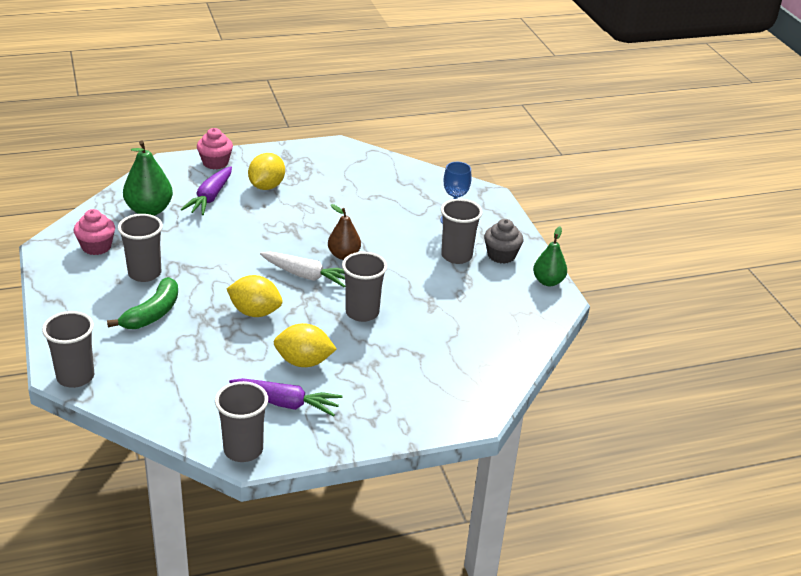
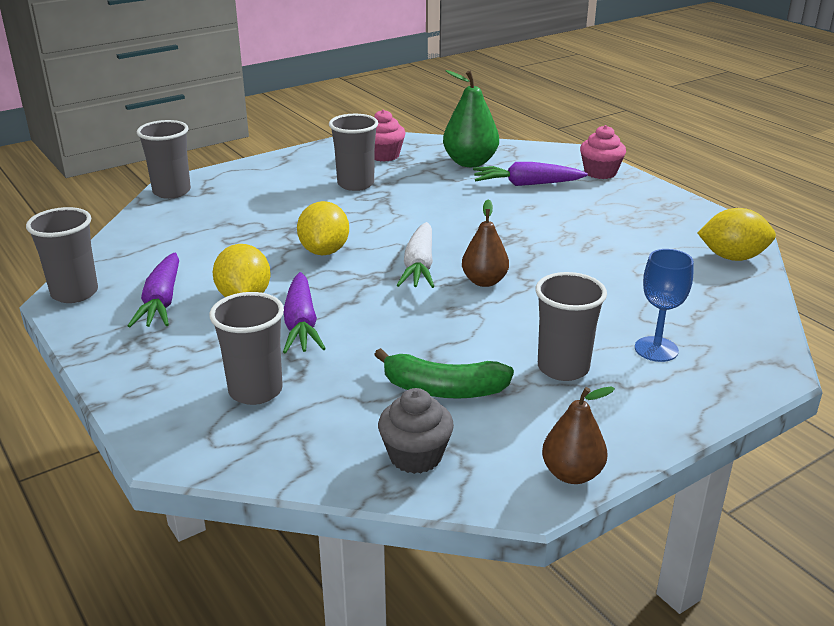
camera: 75 degrees right, 5 degrees down
(153, 313) = (289, 202): green banana -> green banana (443, 389)
(266, 186) = (585, 207): yellow lemon -> yellow lemon (732, 257)
(357, 342) = (301, 324): none -> purple carrot
(362, 312) = (367, 317): grey cup -> grey cup (255, 391)
(501, 255) = (605, 410): grey cupcake -> grey cupcake (415, 456)
(548, 281) = (572, 474): green pear -> brown pear

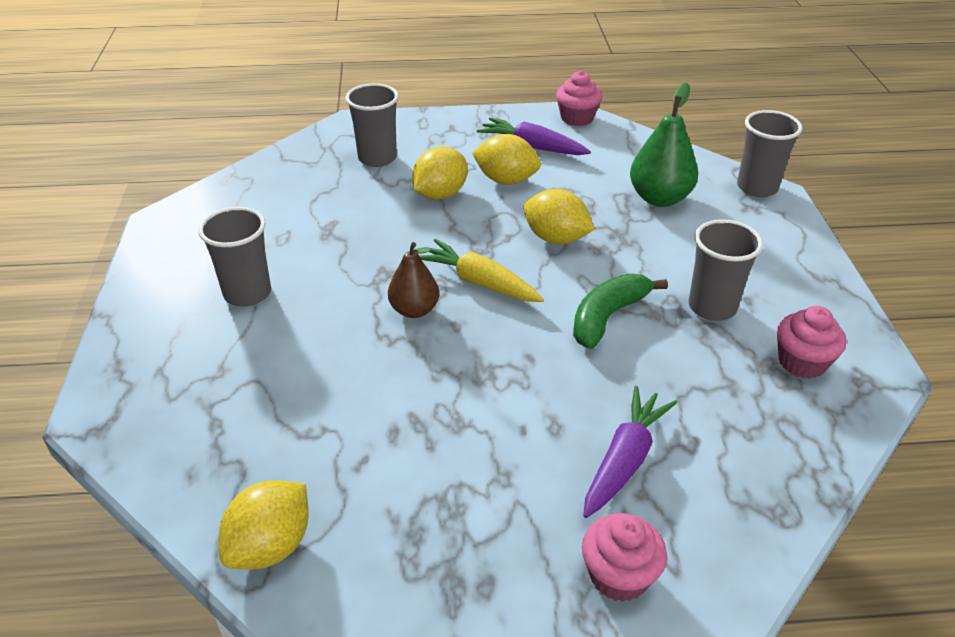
camera: 120 degrees right, 10 degrees up
(74, 293) = (577, 118): grey cup -> pink cupcake
(301, 324) = (440, 194): purple carrot -> yellow lemon
(415, 456) = (244, 194): grey cupcake -> none
(419, 266) = (478, 282): white carrot -> yellow carrot
(443, 389) = (292, 227): green banana -> green banana (607, 317)
(470, 162) = (736, 437): green pear -> green pear (659, 198)
(572, 474) = (152, 244): brown pear -> none
(656, 349) = (206, 360): blue goblet -> none

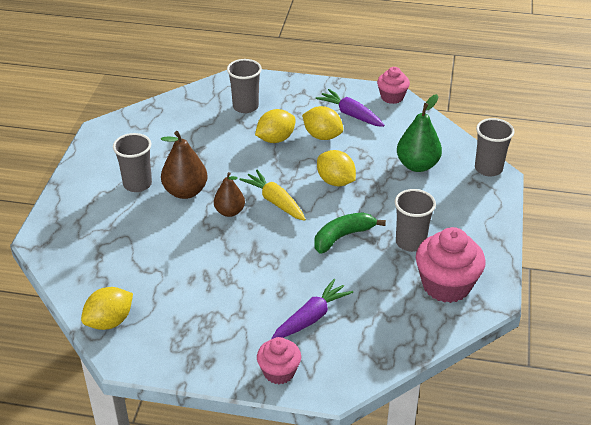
camera: 15 degrees right, 0 degrees up
(331, 291) = (185, 192): none -> brown pear
(802, 362) = (446, 285): pink cupcake -> pink cupcake, size x1.68

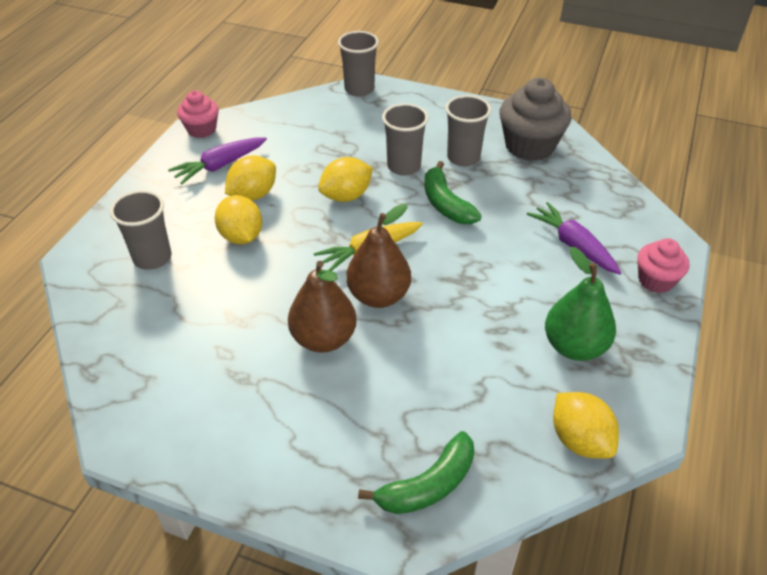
camera: 80 degrees left, 5 degrees up
(73, 251) = (428, 485): none -> green banana
(137, 184) = (289, 395): grey cup -> grey cup (404, 166)
(229, 212) = (378, 296): brown pear -> brown pear, size x1.51
(417, 165) = (337, 132): green pear -> green pear (574, 346)
(446, 285) = (529, 146): pink cupcake -> grey cupcake

